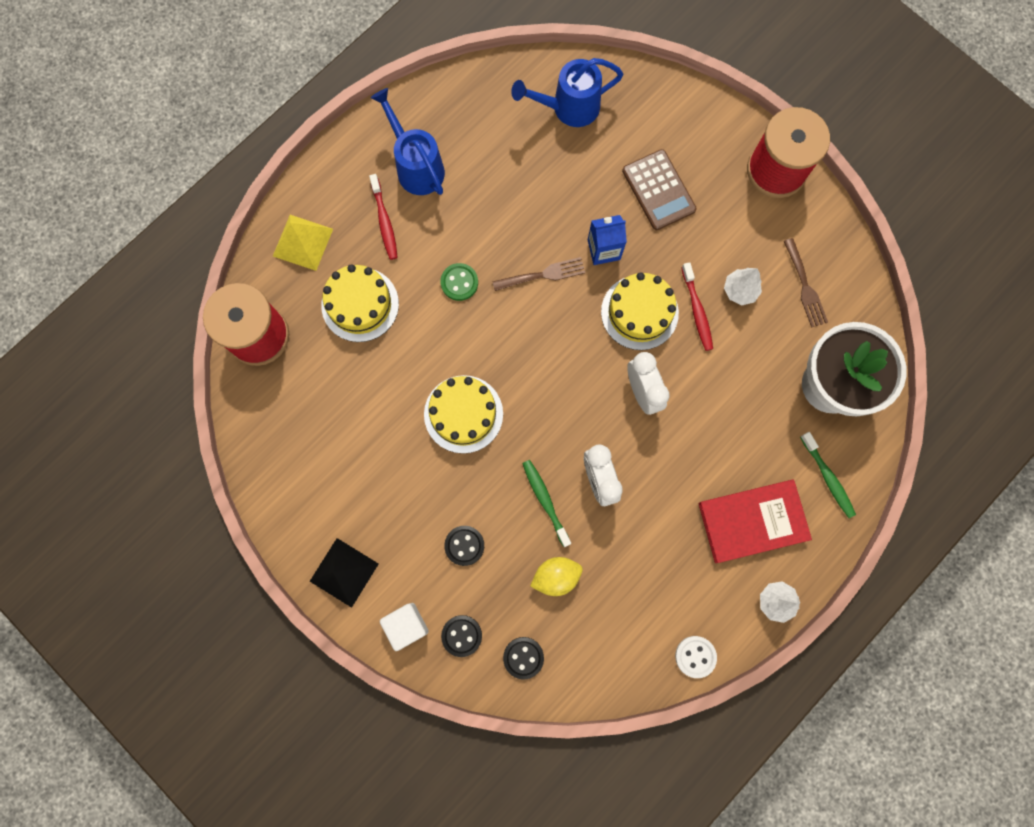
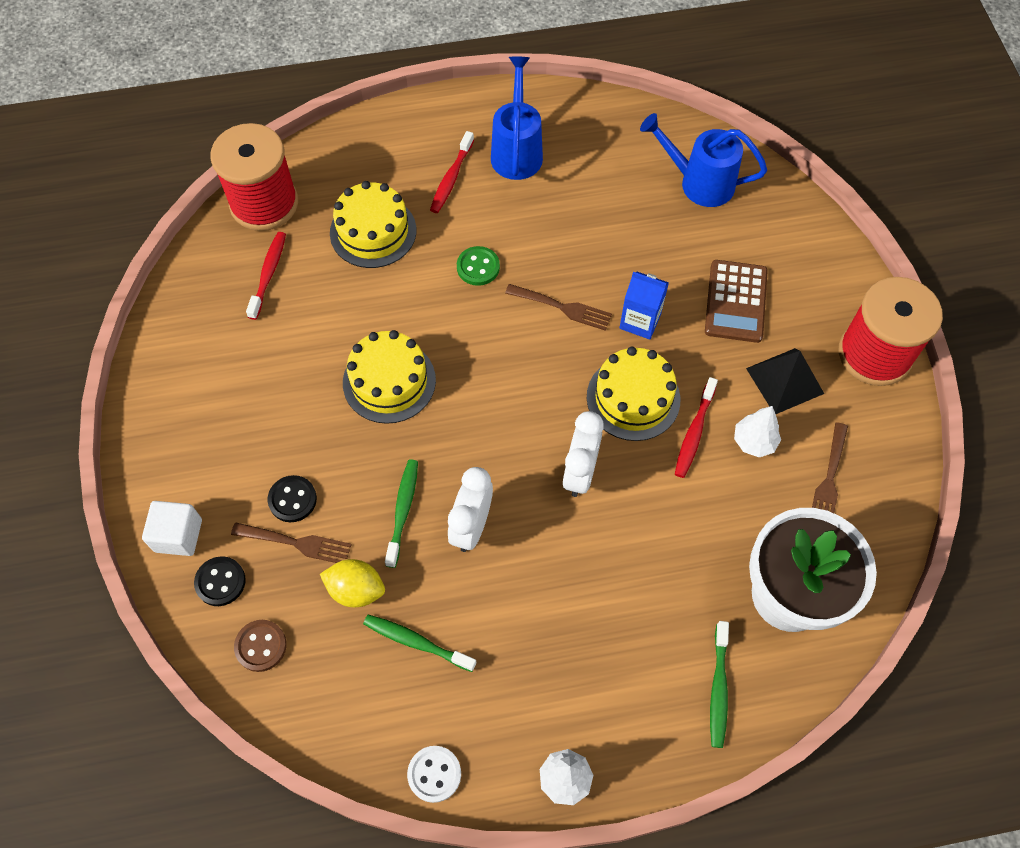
camera: 35 degrees right, 15 degrees down
(302, 242) = (366, 153): yellow pyramid -> none
(309, 390) = (268, 274): none -> red toothbrush
(344, 572) = (164, 448): black pyramid -> black pyramid (784, 381)
(491, 573) = (297, 543): none -> brown fork
(523, 657) = (261, 646): black button -> brown button
(621, 582) = (416, 642): none -> green toothbrush
(752, 521) = (601, 677): red book -> none

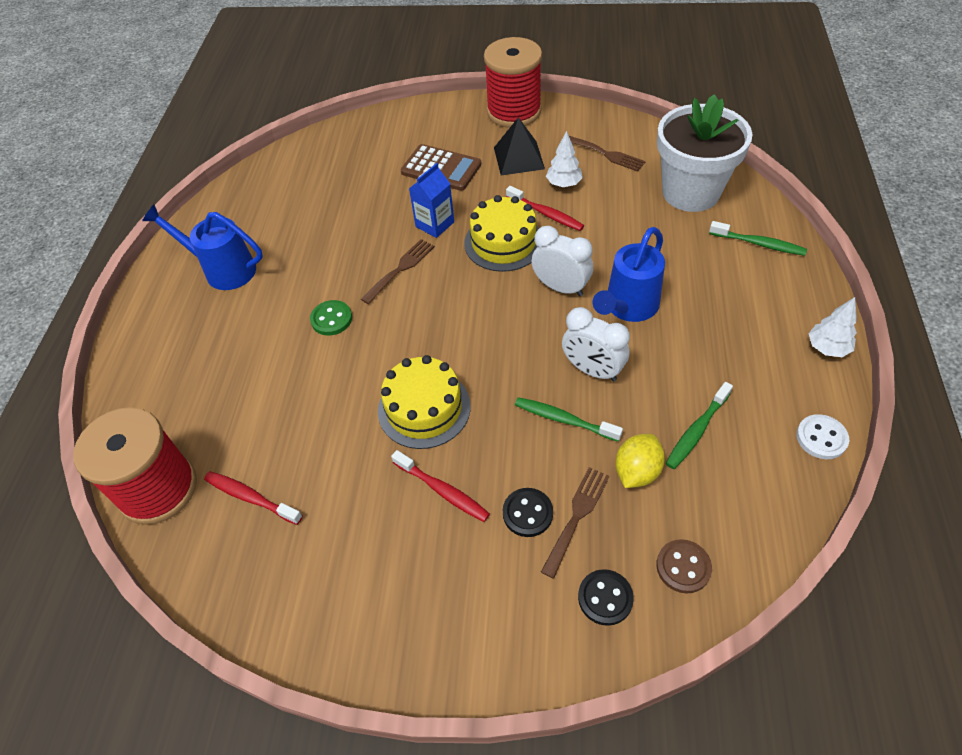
camera: 70 degrees left, 10 degrees down
(178, 535) = (540, 636): white cube -> none
(373, 231) = (249, 394): yellow cake -> none
(451, 178) = (223, 322): red toothbrush -> red toothbrush (443, 491)
(699, 183) = (323, 166): blue watering can -> blue watering can (628, 307)

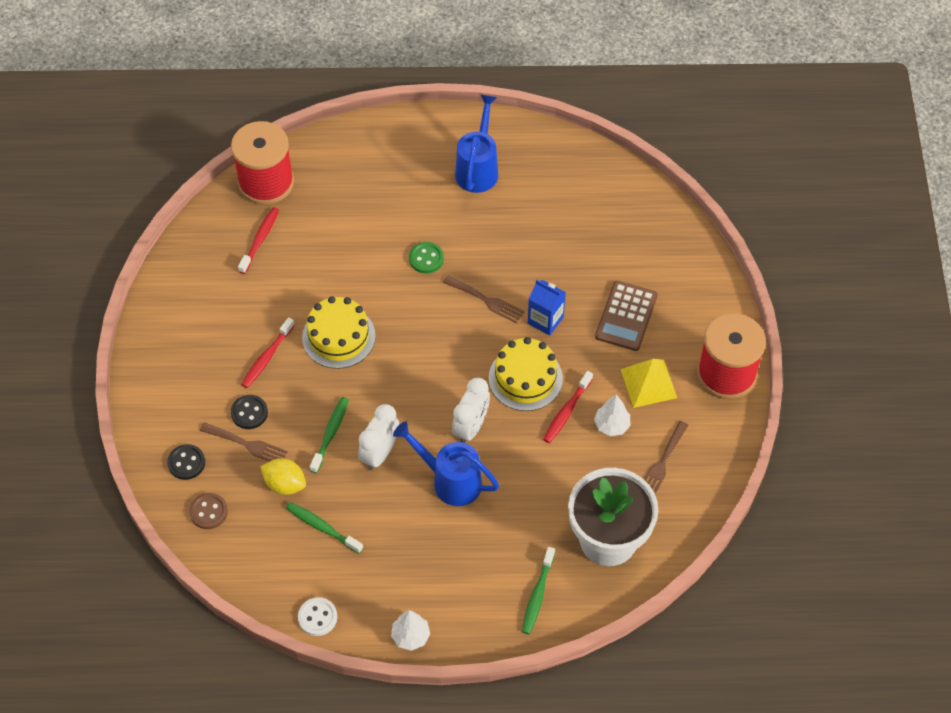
camera: 80 degrees right, 5 degrees up
(518, 158) = (648, 383): black pyramid -> yellow pyramid

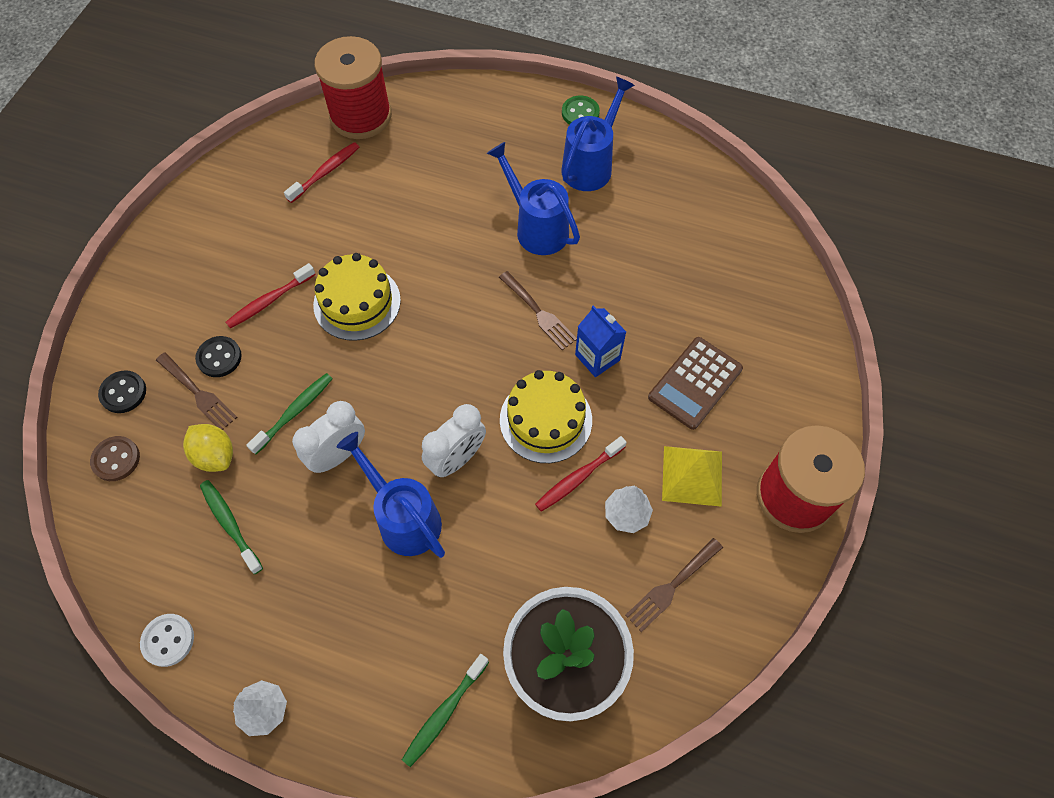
camera: 20 degrees right, 5 degrees up
(426, 258) = (492, 245): green button -> green button (580, 113)
(456, 233) = (536, 227): none -> blue watering can

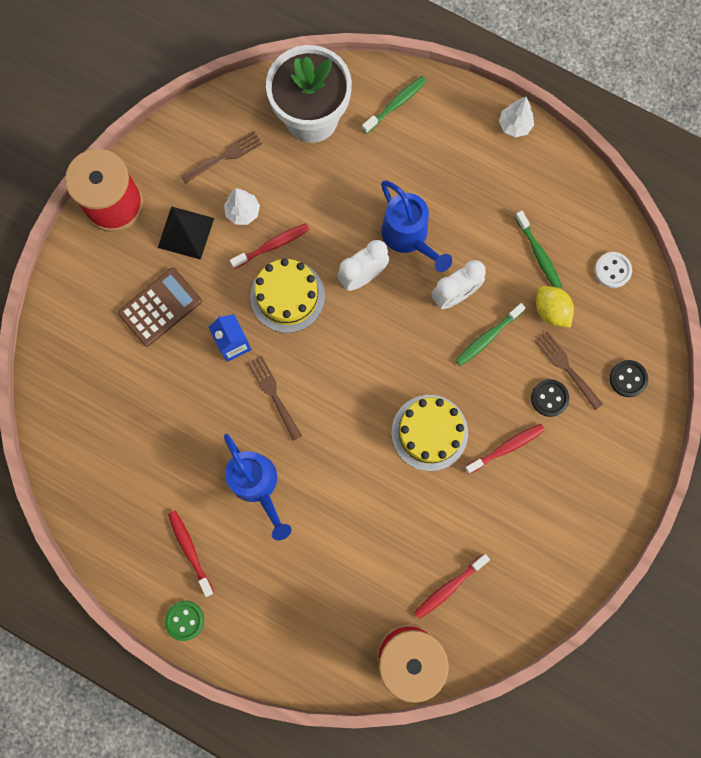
camera: 170 degrees left, 15 degrees up
(116, 459) = (629, 321): brown button -> none
(168, 640) = (581, 180): white button -> white button (612, 270)
(591, 165) = (190, 550): blue watering can -> red toothbrush
(692, 475) = (186, 232): yellow pyramid -> black pyramid

